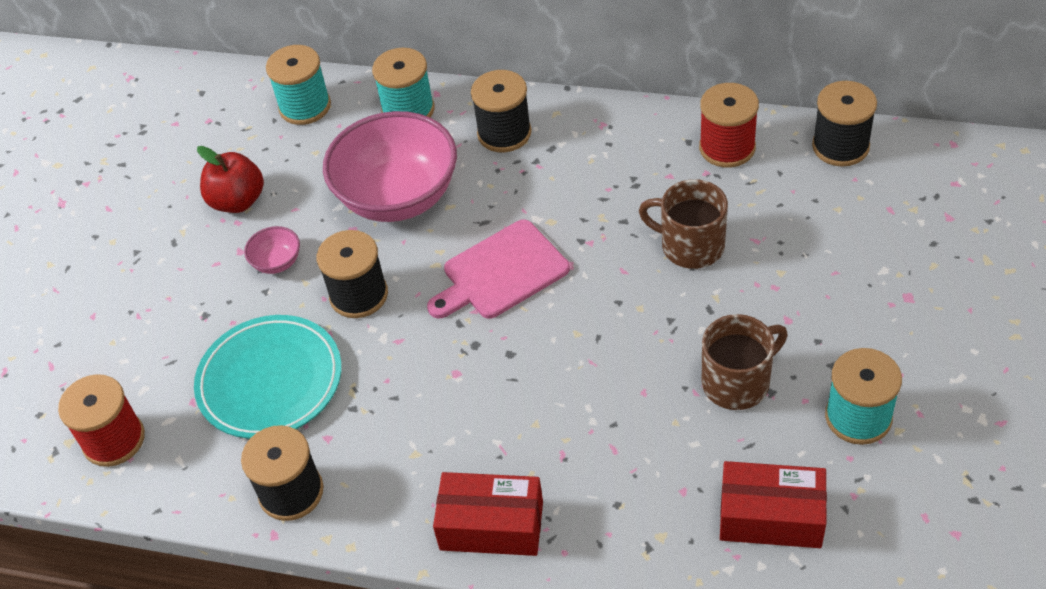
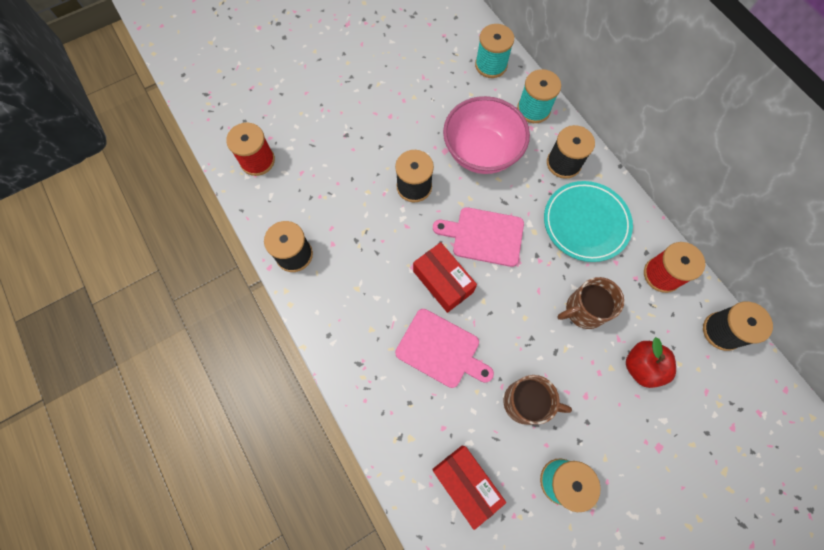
camera: 40 degrees right, 20 degrees up
(238, 201) = (414, 89): red apple -> red apple (641, 366)
(270, 381) = (338, 193): turquoise plate -> turquoise plate (585, 223)
(277, 262) = (399, 136): pink bowl -> none
(491, 526) = (350, 355): red box -> red box (443, 281)
(588, 421) = (441, 350): none -> pink cutting board
(691, 246) = (584, 310): brown mug -> brown mug turned 90 degrees counterclockwise

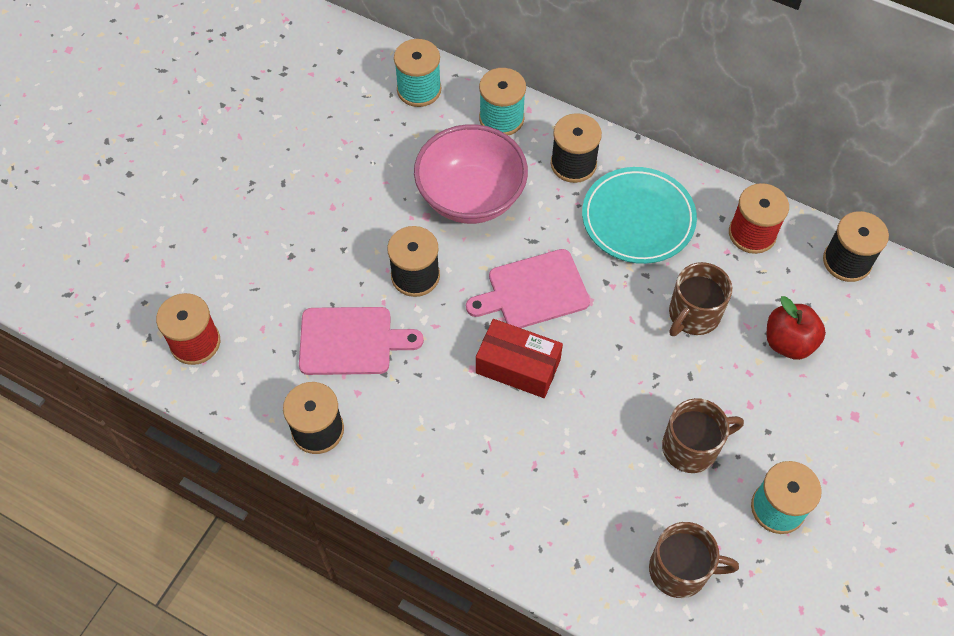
camera: 30 degrees left, 10 degrees down
(441, 350) = (563, 443): pink cutting board -> pink cutting board (351, 341)
(466, 483) = (680, 570): red box -> brown mug

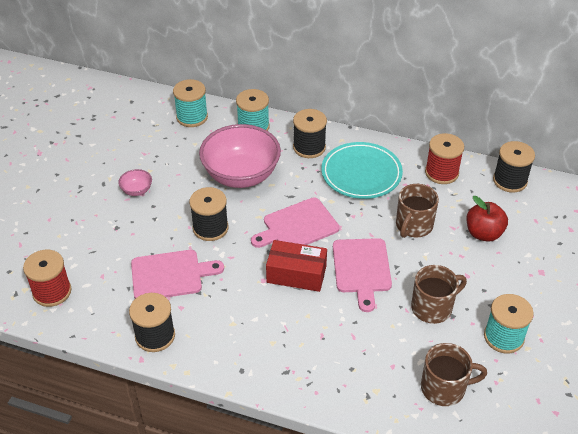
camera: 10 degrees left, 15 degrees down
(326, 201) = (137, 190): none -> pink bowl
(607, 372) = (361, 269): none -> pink cutting board

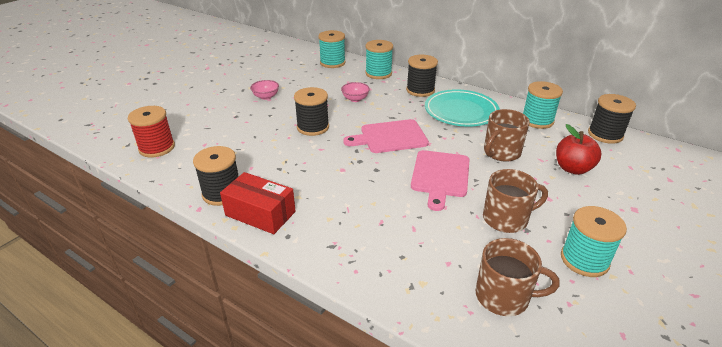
camera: 15 degrees right, 10 degrees down
(170, 275) = (261, 152): pink cutting board -> none
(241, 175) = (355, 99): pink bowl -> pink bowl, size x0.41
(296, 274) = (375, 170): red box -> red box (260, 213)
(441, 173) = (537, 120): red spool -> turquoise spool

